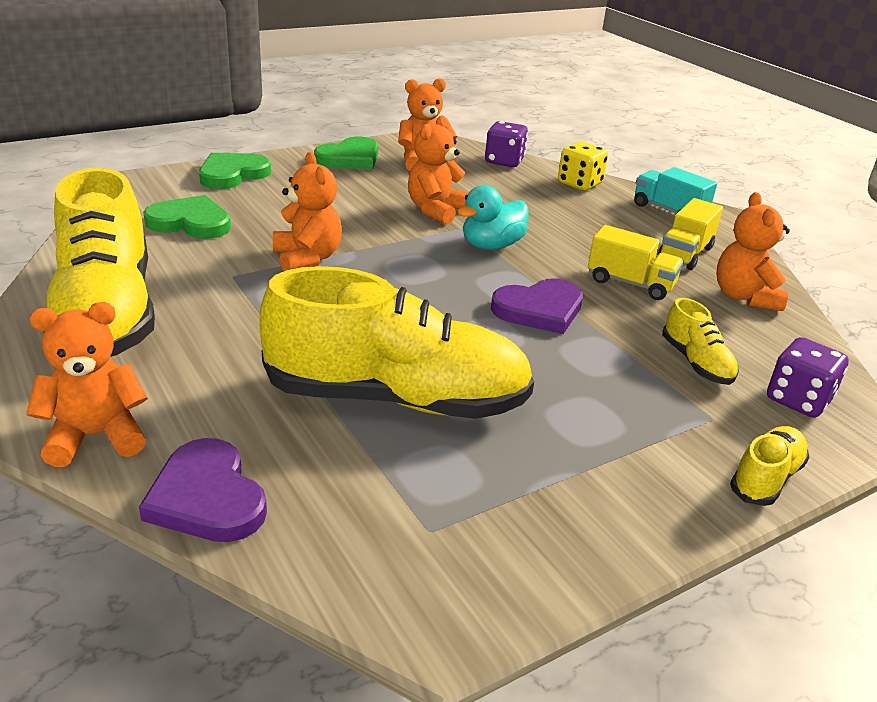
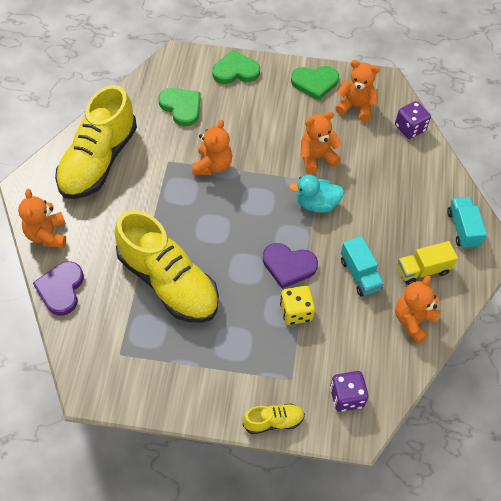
camera: 40 degrees right, 25 degrees up
(96, 436) = (47, 235): orange teddy bear -> orange teddy bear turned 120 degrees counterclockwise
(579, 183) = (435, 174): yellow dice -> yellow dice (296, 312)
(630, 283) = (360, 274): yellow truck -> turquoise truck
(696, 363) = (325, 345): yellow shoe -> none

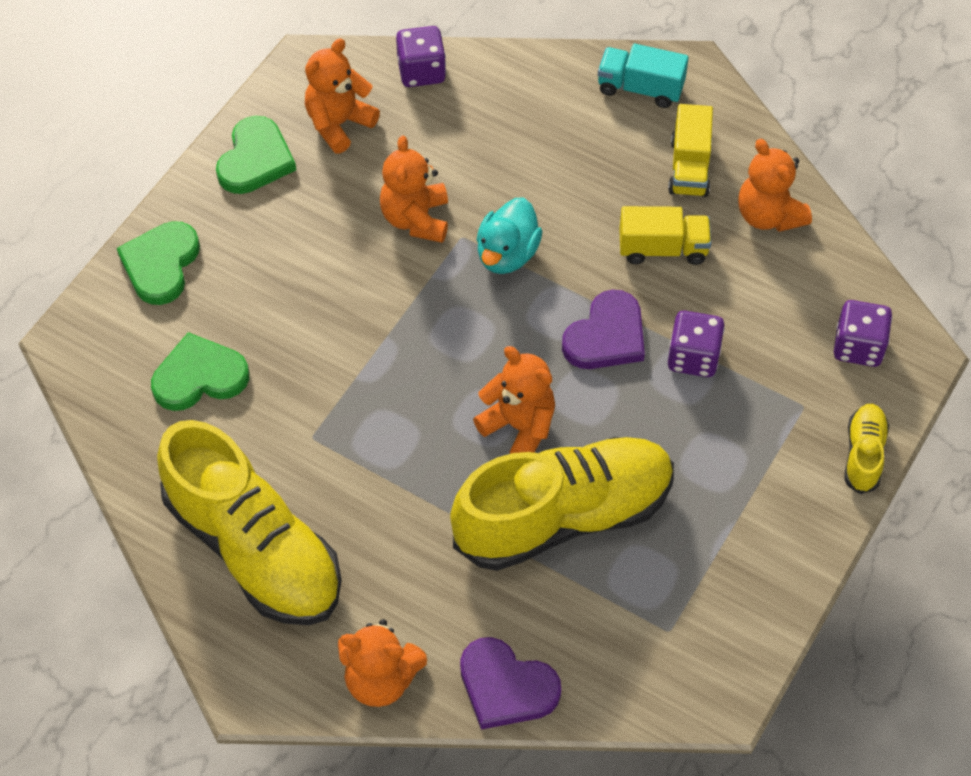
camera: 65 degrees left, 0 degrees up
(212, 166) = (356, 373): orange teddy bear -> orange teddy bear (519, 426)
(296, 312) = (693, 357): yellow dice -> purple dice
(360, 274) = (663, 249): turquoise truck -> yellow truck

